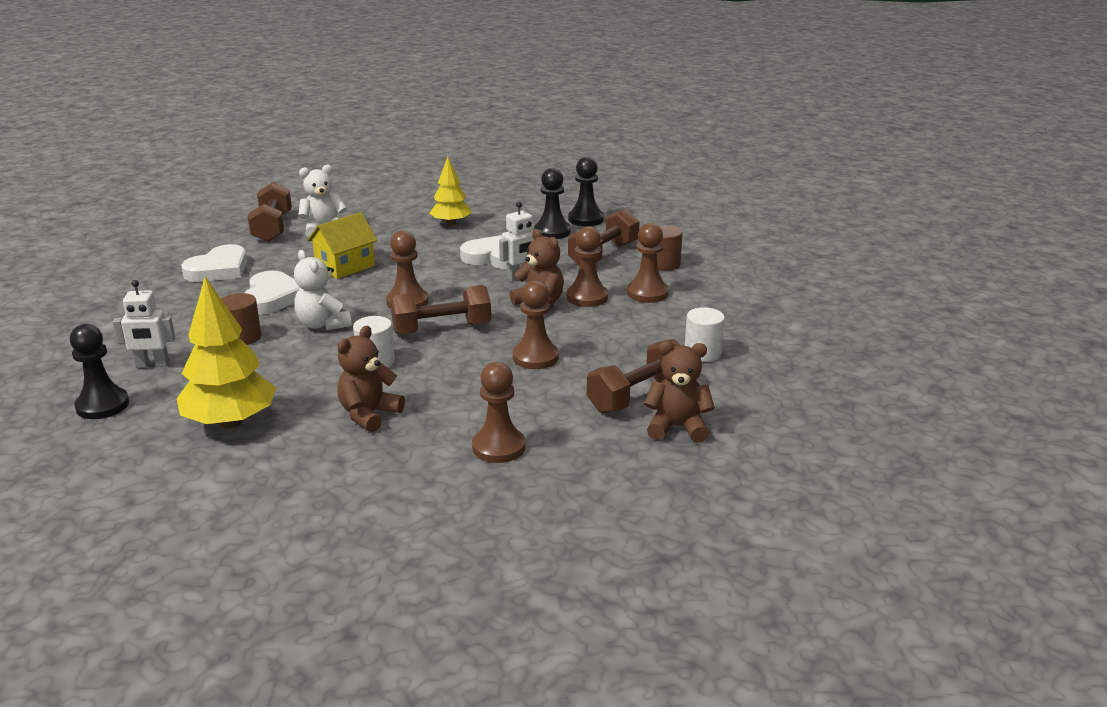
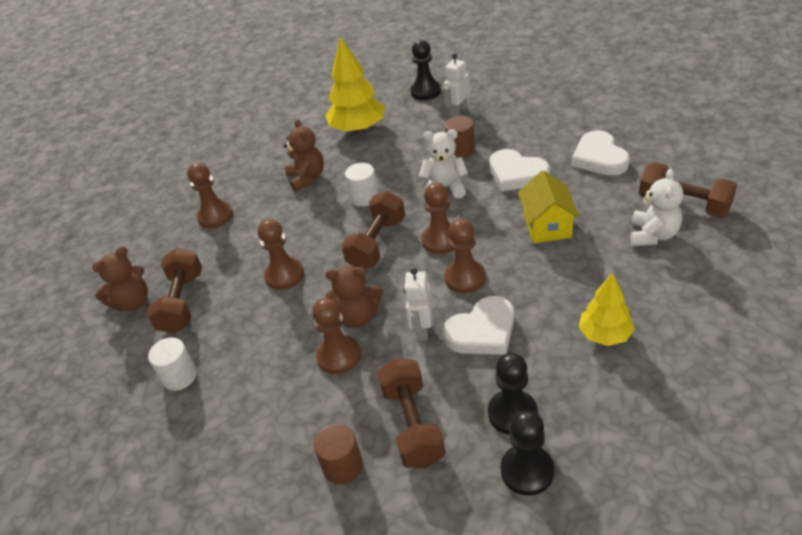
camera: 135 degrees right, 15 degrees up
(647, 293) = (301, 406): brown pawn -> brown pawn (465, 278)

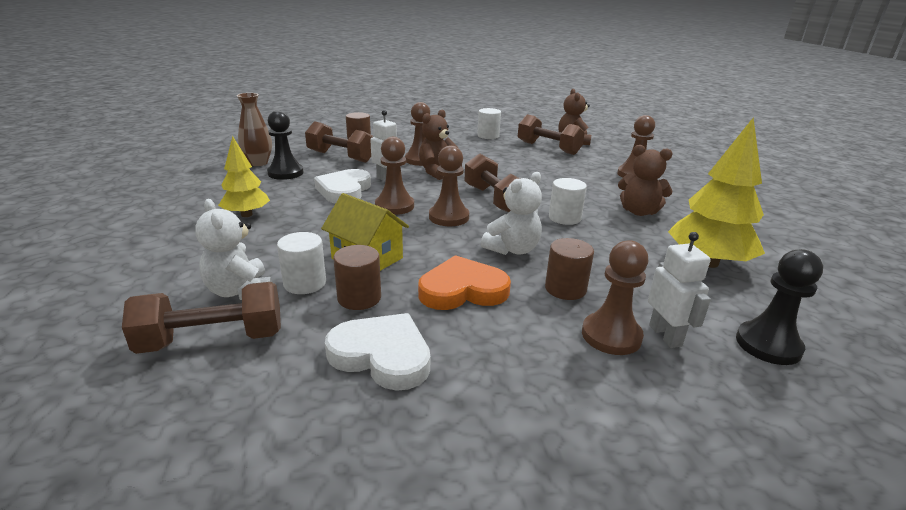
camera: 125 degrees right, 15 degrees down
(284, 275) = (520, 170): brown pawn -> brown pawn (611, 336)
(516, 174) = (462, 290): white heart -> orange heart
(527, 471) = (258, 163): black pawn -> brown vase
(581, 195) = (359, 298): none -> brown cylinder
(606, 222) = (305, 283): none -> white cylinder

